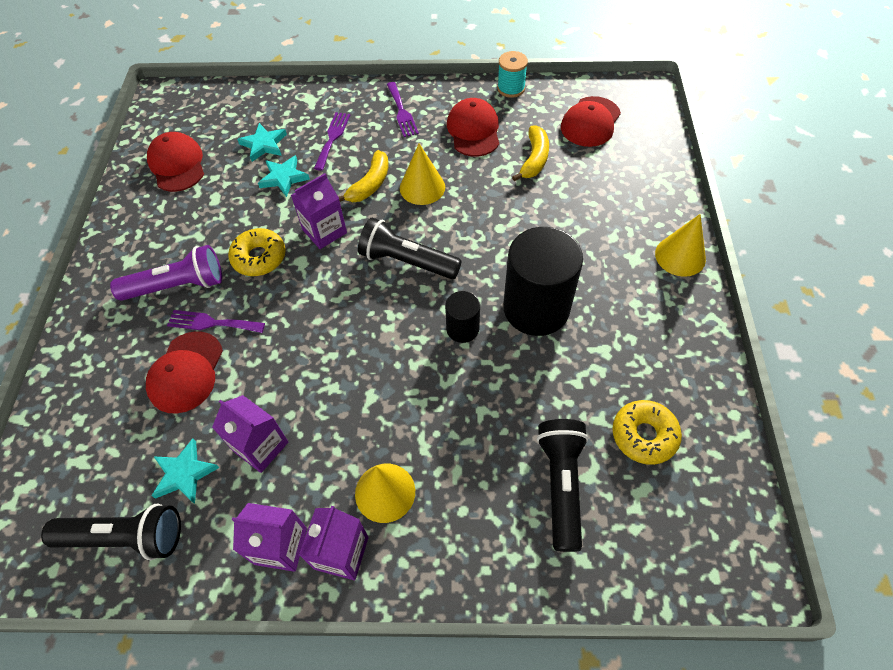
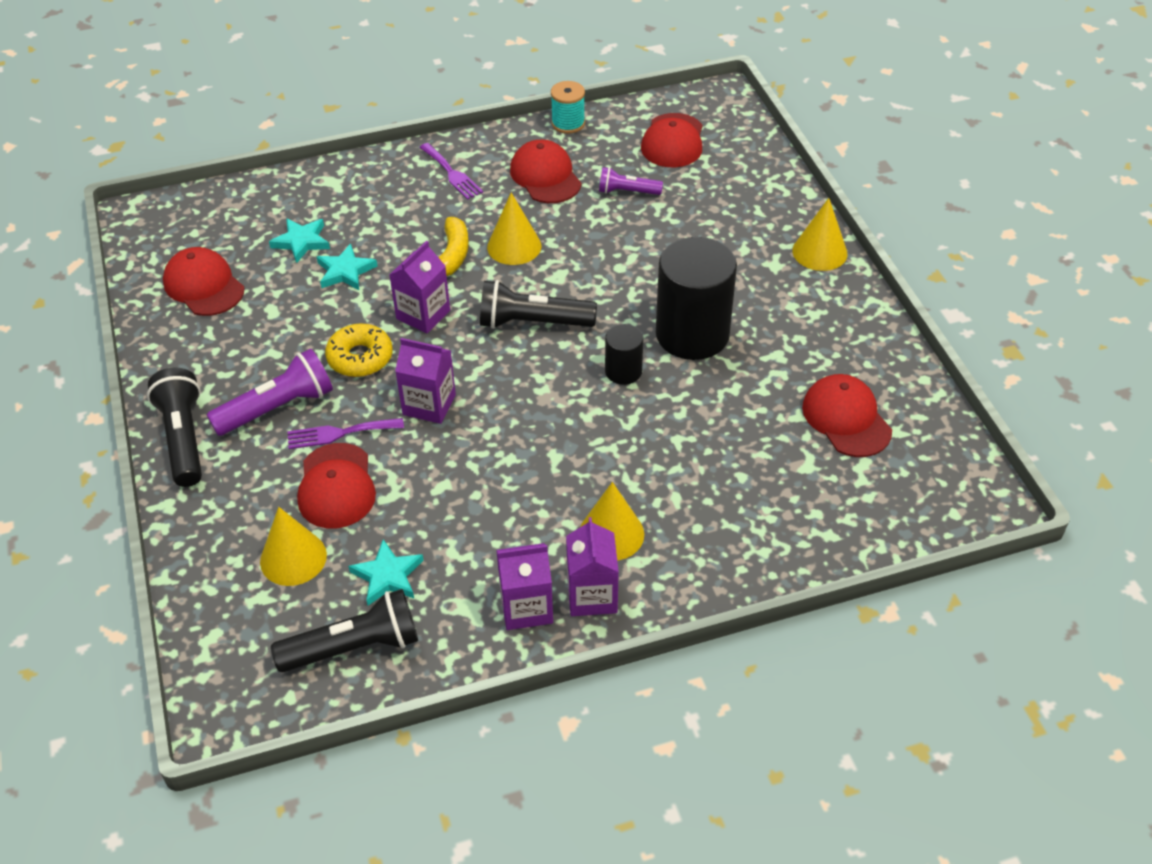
camera: 20 degrees left, 10 degrees down
(121, 431) = (293, 558): none -> yellow cone
(260, 446) = (459, 530): purple carton -> purple carton (429, 404)
(332, 138) = (382, 218): purple fork -> none
(534, 159) = (627, 191): yellow banana -> purple flashlight
(561, 485) = (784, 480): black flashlight -> black flashlight (184, 438)
(644, 435) = (846, 419): yellow donut -> red cap

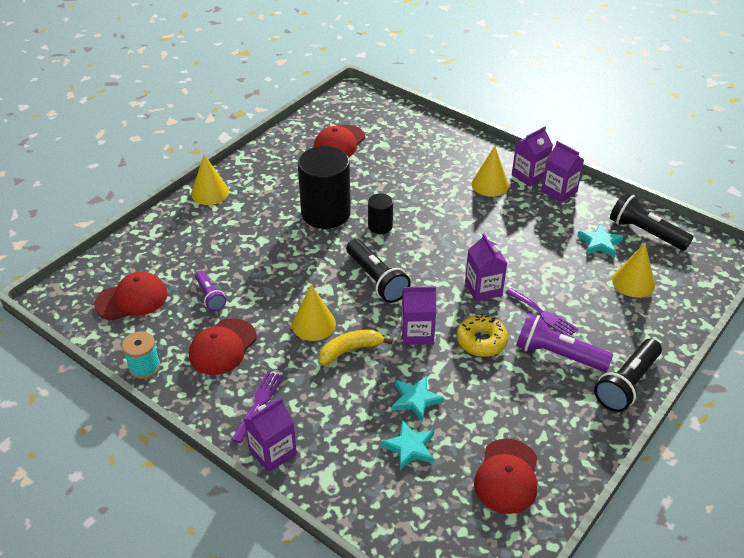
camera: 125 degrees left, 5 degrees down
(336, 486) = (576, 293): red cap -> none
(390, 162) = (273, 452): none -> purple carton

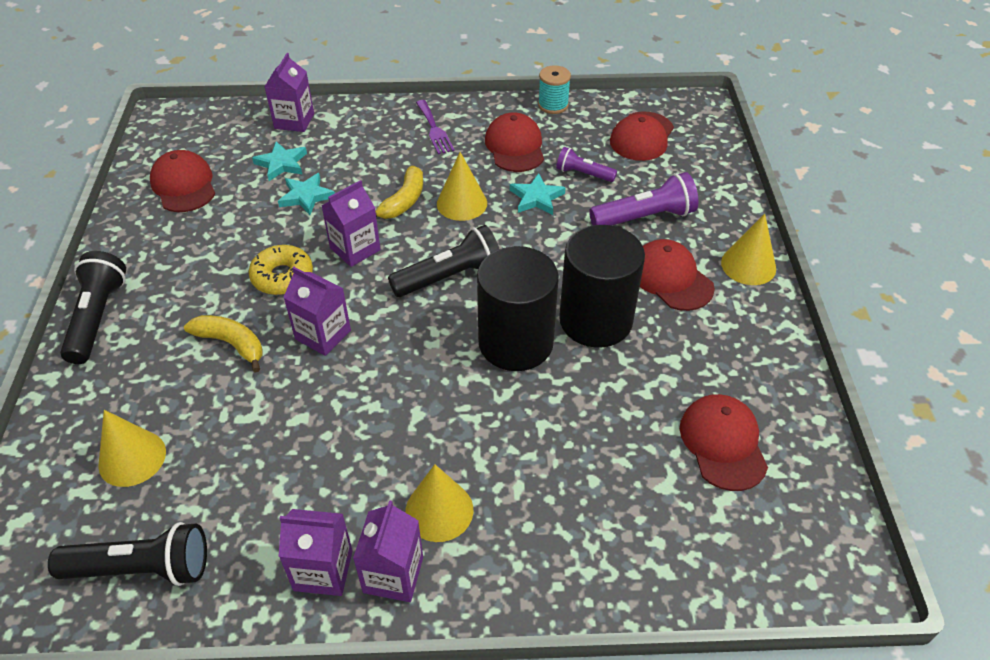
camera: 140 degrees right, 5 degrees up
(258, 209) = (670, 278): none -> red cap
(273, 452) = (386, 111): purple carton -> purple carton (294, 121)
(376, 280) = (450, 277): black flashlight -> black flashlight turned 135 degrees clockwise
(380, 226) = (515, 342): black cylinder -> black cylinder, size x2.03
(543, 314) = (231, 344): purple fork -> yellow banana
(558, 354) = (190, 308): purple flashlight -> purple flashlight (645, 217)
(599, 243) = (207, 499): turquoise star -> turquoise star (536, 198)

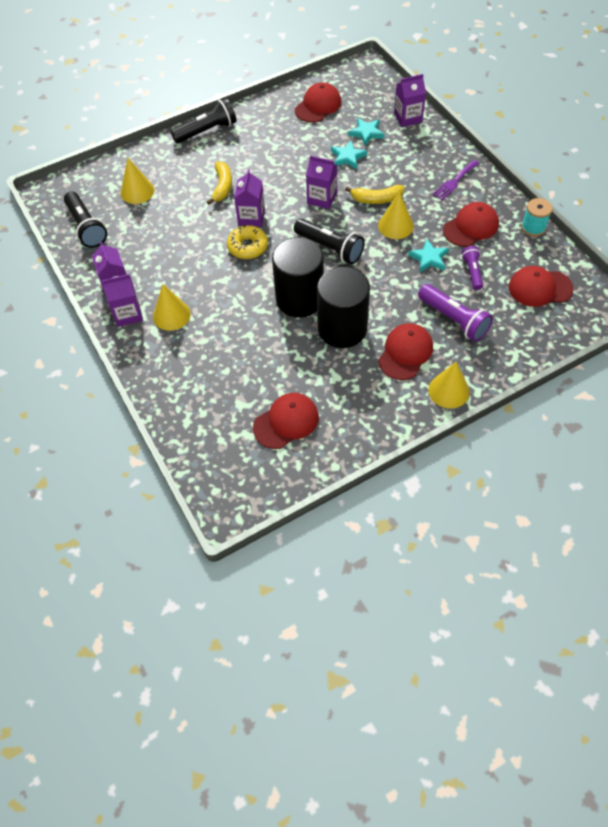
camera: 65 degrees right, 10 degrees up
(282, 277) = (280, 180): yellow donut -> yellow donut (247, 247)

